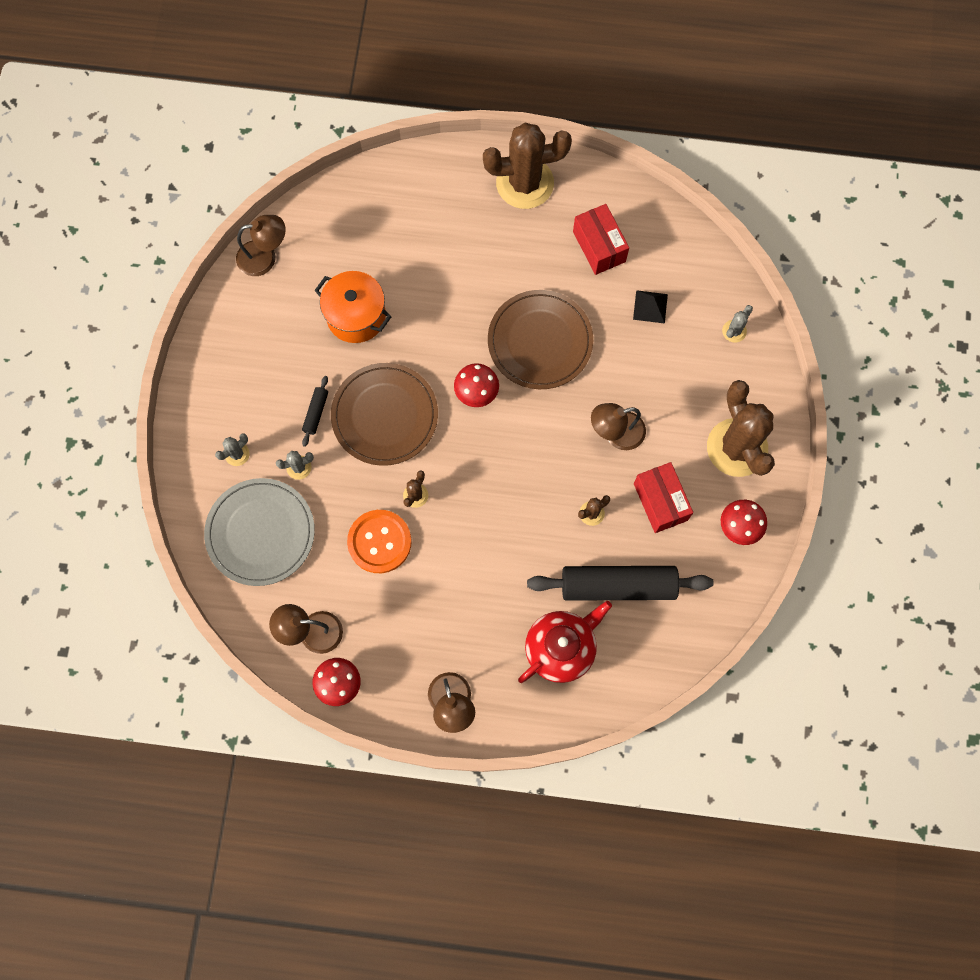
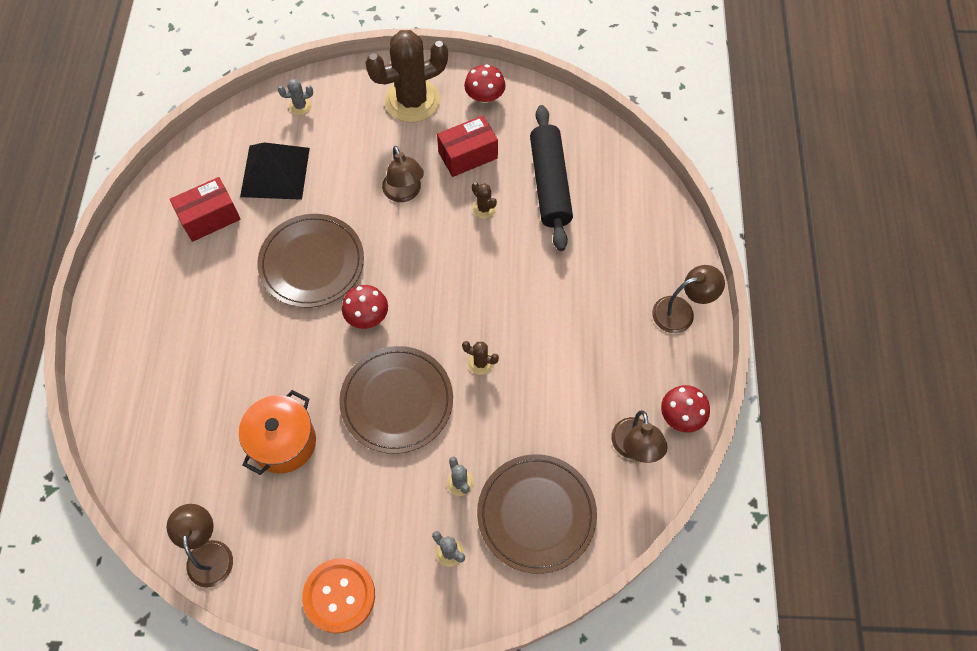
camera: 95 degrees left, 10 degrees down
(260, 533) = (536, 514): grey plate -> brown plate
(316, 413) = (397, 472): black rolling pin -> none
(379, 542) = (532, 392): orange button -> orange button (339, 596)
(525, 183) = (134, 289): brown cactus -> none
(561, 648) = (614, 225): red teapot -> none
(650, 306) = (275, 172): black pyramid -> black pyramid, size x2.01
(734, 331) = (300, 106): grey cactus -> grey cactus turned 45 degrees counterclockwise

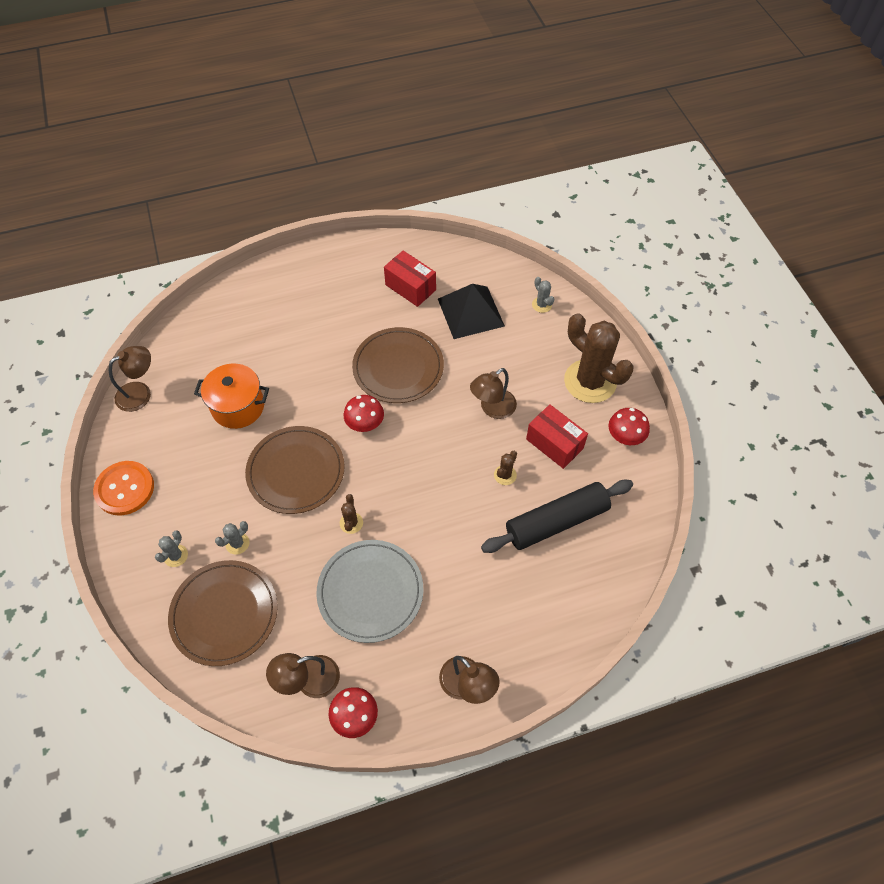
camera: 70 degrees right, 5 degrees down
(562, 366) = (370, 592): none -> grey plate

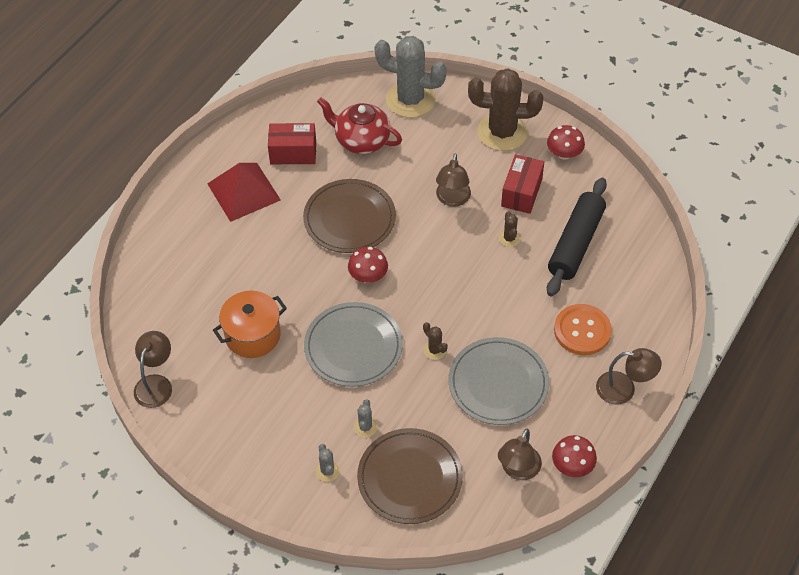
camera: 40 degrees left, 5 degrees down
(125, 489) = (229, 459): orange button -> orange button (582, 331)
(296, 471) = (353, 347): brown plate -> grey plate
(345, 293) = (244, 191): none -> red pyramid
(470, 312) = (361, 140): black pyramid -> red teapot
(541, 305) = (410, 99): grey cactus -> grey cactus, size x2.45
(554, 444) = (521, 193): red box -> red box turned 75 degrees counterclockwise

